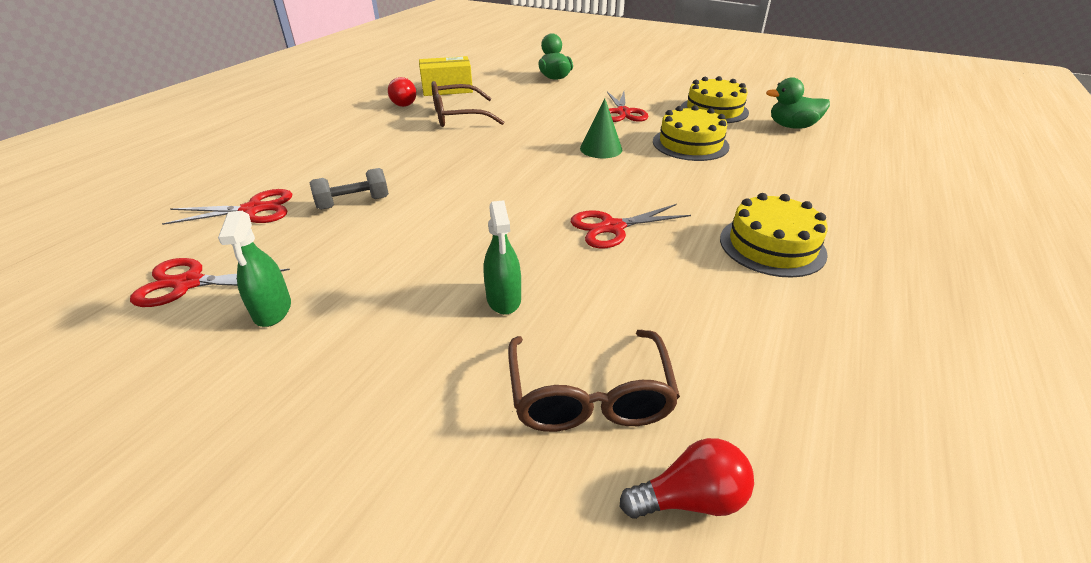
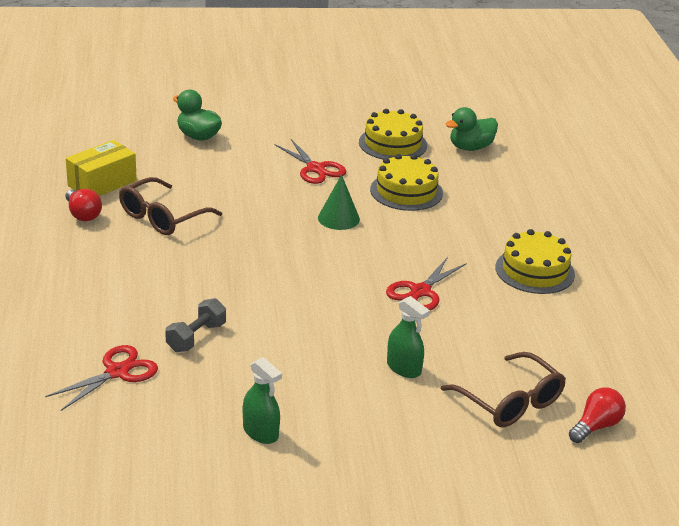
camera: 35 degrees left, 5 degrees down
(188, 283) = (167, 440): red scissors -> none

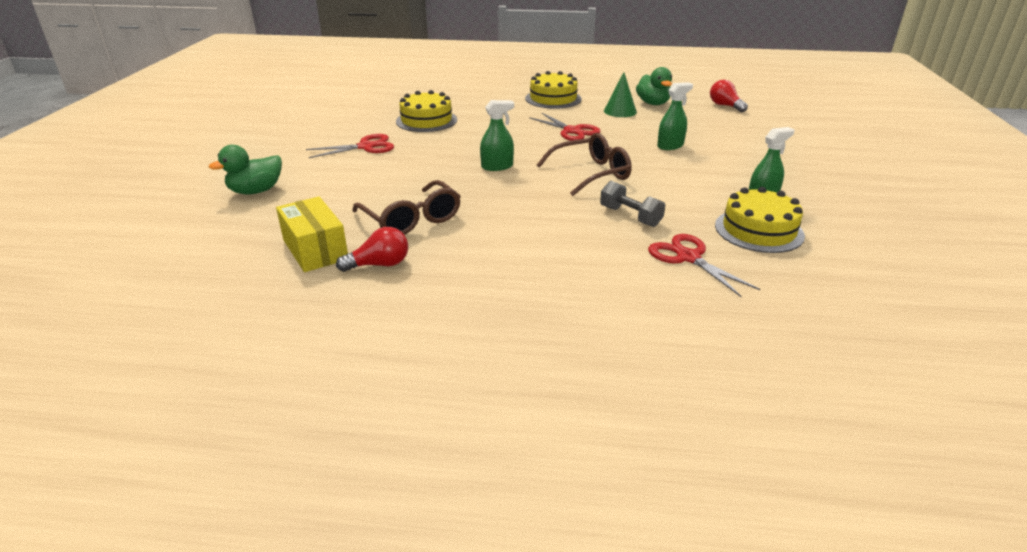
camera: 75 degrees left, 0 degrees up
(293, 249) = (497, 166): none -> green spray bottle
(338, 218) = (455, 146): green cone -> green cone (620, 111)
(392, 144) = (346, 117): yellow cake -> yellow cake (759, 230)
(470, 147) = (374, 95): green duck -> green duck (653, 103)
(509, 401) = (704, 122): brown glasses -> brown glasses (590, 174)

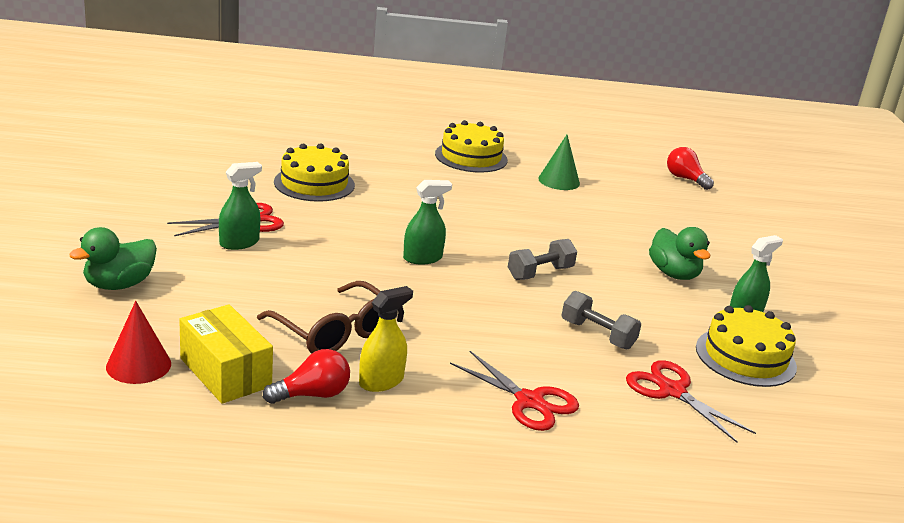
camera: 10 degrees left, 5 degrees down
(249, 246) = (138, 365): none -> red cone
(439, 254) = (381, 381): none -> yellow spray bottle
(572, 131) = (505, 208): red scissors -> red scissors (529, 401)
(590, 174) = (540, 273): brown glasses -> grey dumbbell
(653, 103) = (597, 171): green duck -> green duck (674, 274)
(670, 146) = (628, 236): green spray bottle -> green spray bottle (239, 243)

